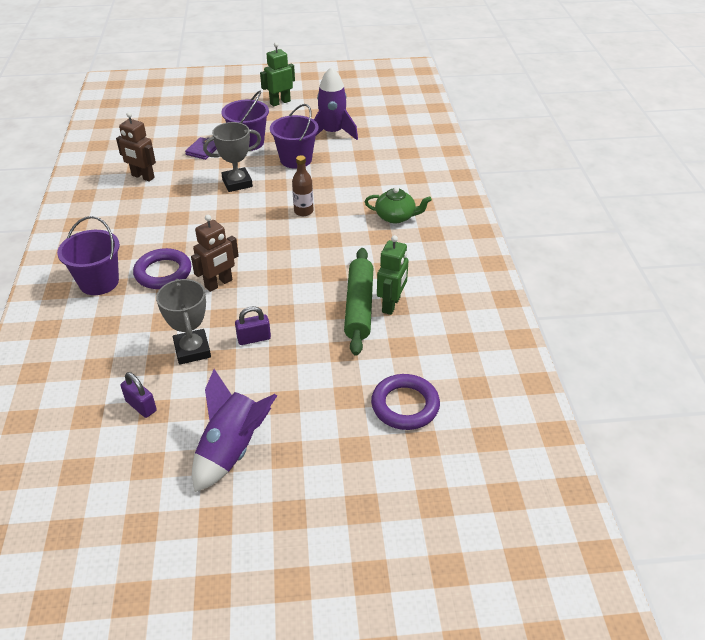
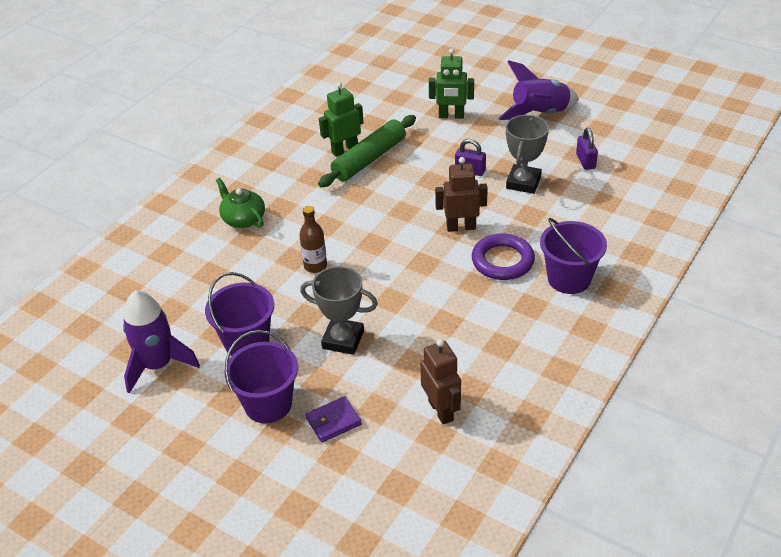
camera: 140 degrees left, 0 degrees up
(280, 102) = (144, 471): green robot -> green robot (451, 116)
(405, 405) = (411, 93): purple ring -> none

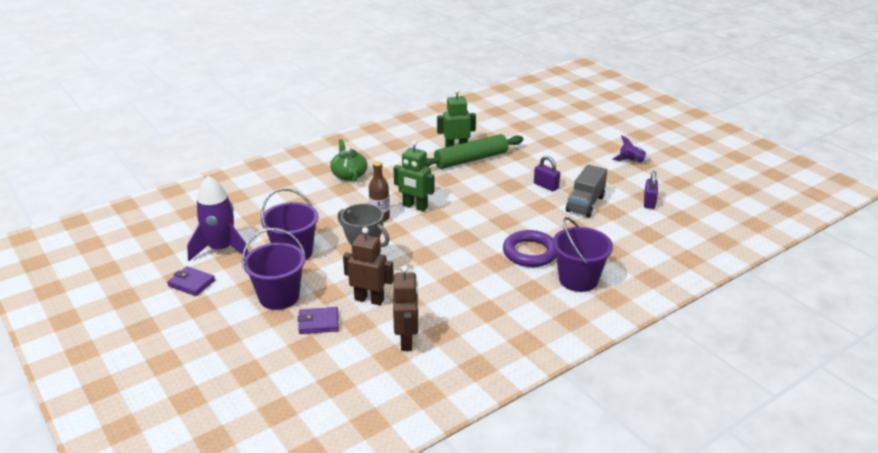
camera: 20 degrees right, 10 degrees down
(153, 421) = (191, 283): none -> purple wallet
(451, 116) = (556, 147): green robot -> green robot (415, 207)
(461, 227) = (512, 221): brown robot -> brown robot (369, 299)
(523, 182) = (585, 204): grey trophy -> grey truck
(540, 114) = (631, 161): purple rocket -> purple rocket, size x0.50

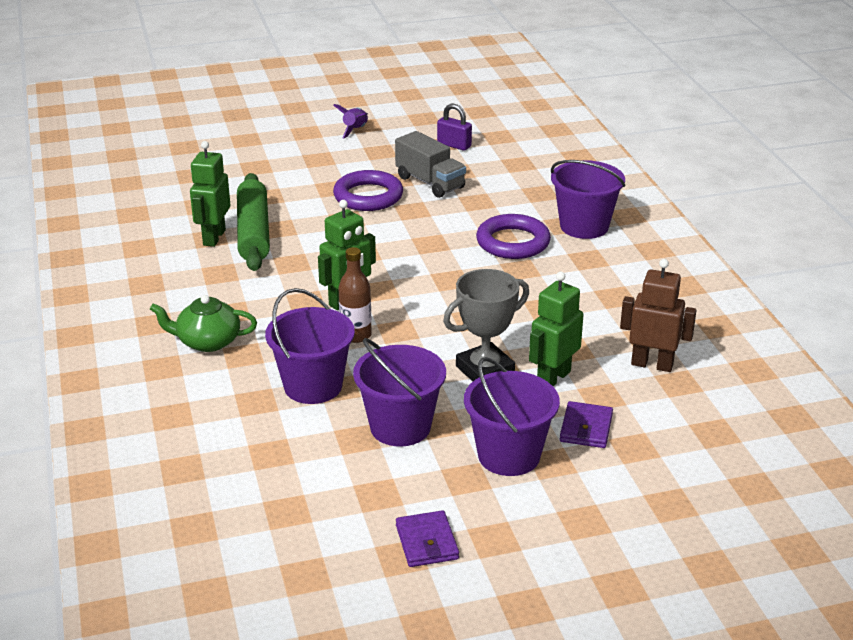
camera: 70 degrees left, 0 degrees up
(191, 283) = (427, 542): purple wallet -> purple wallet turned 60 degrees counterclockwise
(221, 249) = (344, 500): purple rocket -> none
(321, 216) = (313, 386): none -> purple bucket
(369, 299) = (553, 378): brown robot -> green robot
(546, 186) = (368, 196): purple padlock -> purple ring

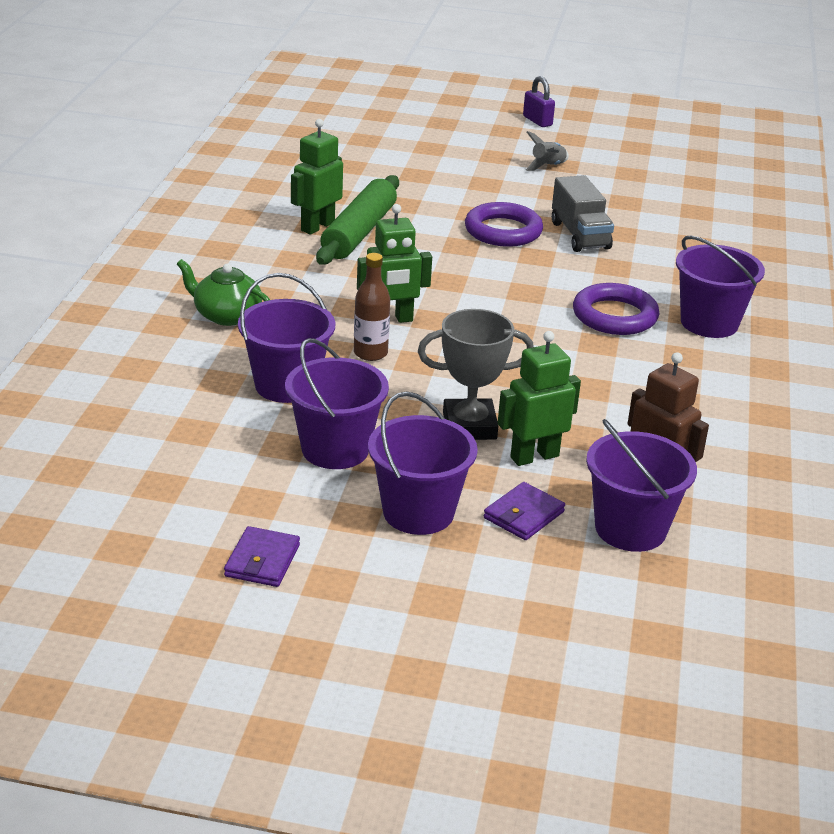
camera: 25 degrees right, 0 degrees up
(355, 130) = (548, 167): purple rocket -> grey rocket
(454, 145) = (639, 207): purple padlock -> purple padlock (537, 121)
(668, 410) = (630, 529): none -> purple bucket

